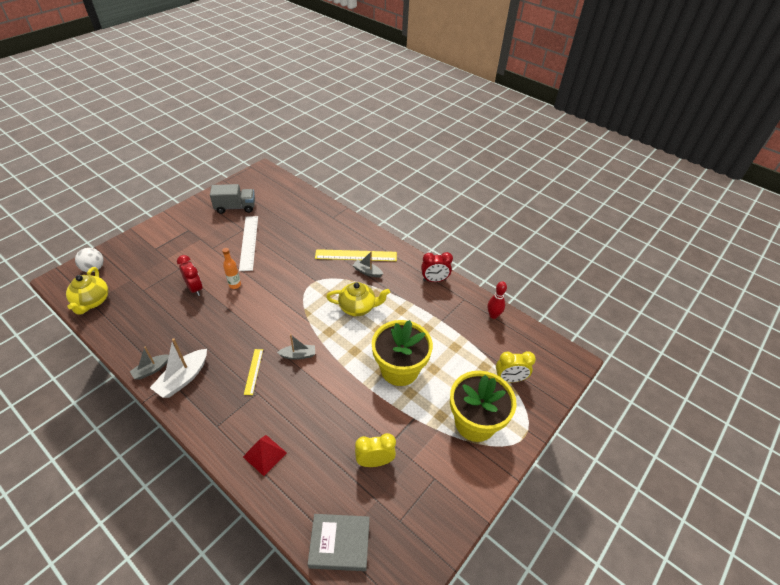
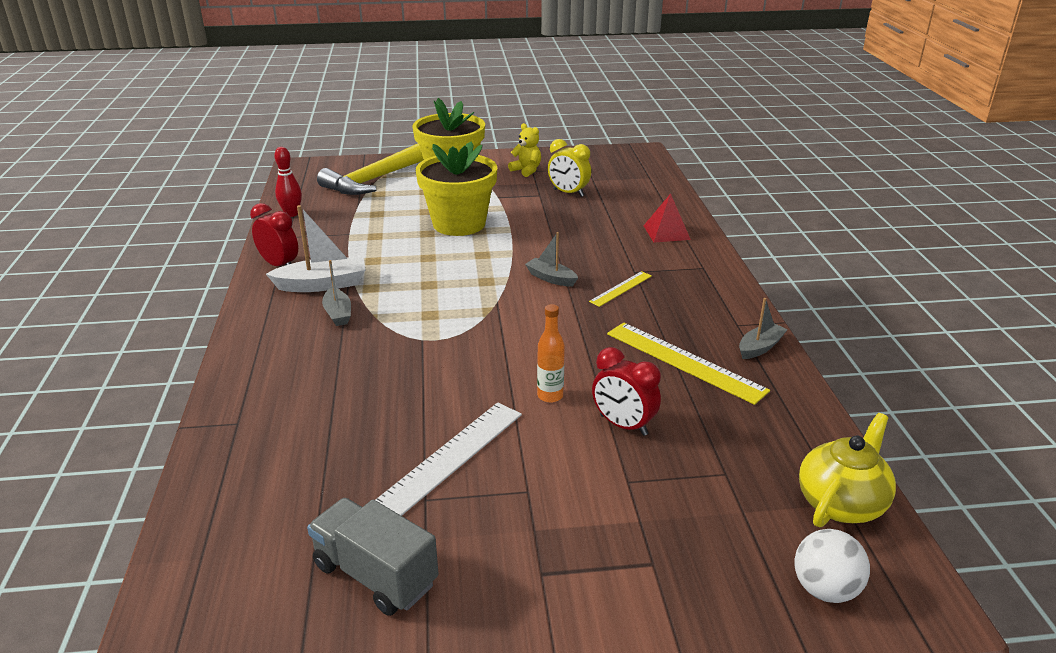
camera: 135 degrees left, 15 degrees down
(151, 370) = (760, 347): grey boat -> grey boat turned 45 degrees counterclockwise
(183, 379) = (719, 320): white boat -> white boat (322, 284)
(195, 288) = (623, 425): red clock -> red clock turned 60 degrees counterclockwise
(339, 544) = (646, 177): grey book -> none
(356, 255) = (314, 341): yellow ruler -> yellow ruler (684, 361)
(358, 307) = (416, 285): yellow teapot -> none
(438, 475) = (526, 170): none -> yellow teddy bear
(509, 379) = (374, 180): yellow clock -> yellow hammer

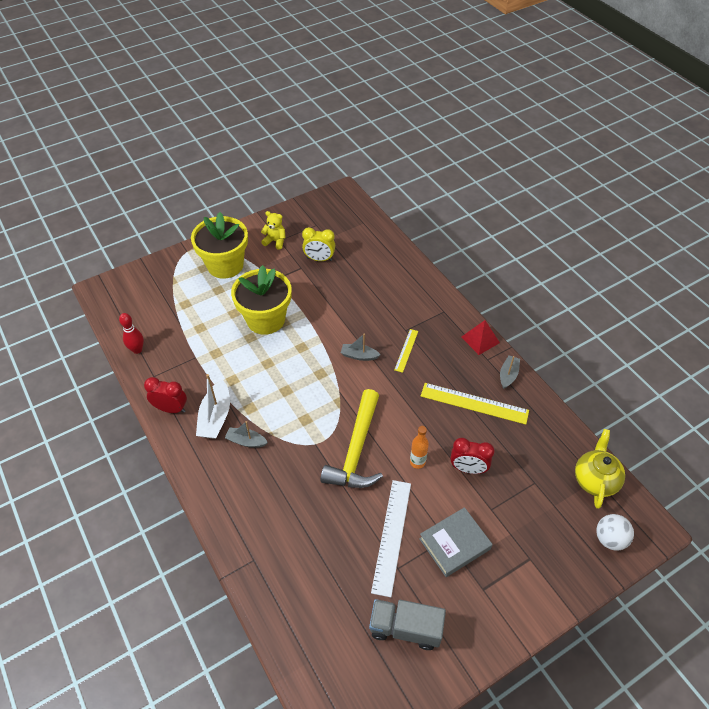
camera: 25 degrees left, 20 degrees up
(322, 284) = (215, 417): white boat -> white boat turned 135 degrees clockwise
(338, 313) = (246, 441): grey boat -> grey boat turned 150 degrees clockwise
(374, 180) = (170, 289): yellow hammer -> yellow hammer (356, 450)
(536, 502) = (454, 544): none -> grey book
(666, 232) = (405, 282): red pyramid -> red pyramid (480, 339)

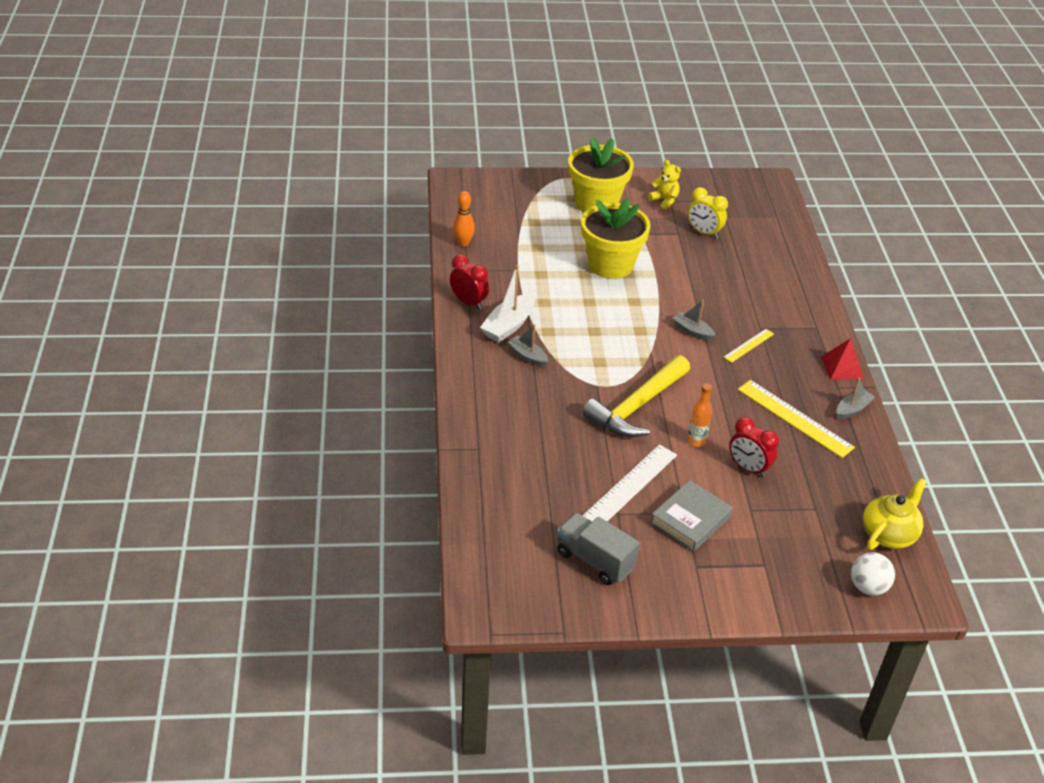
camera: 25 degrees right, 10 degrees down
(137, 350) = (463, 243): red bowling pin -> orange bowling pin
(454, 544) = (690, 520): grey book -> grey book turned 45 degrees counterclockwise

